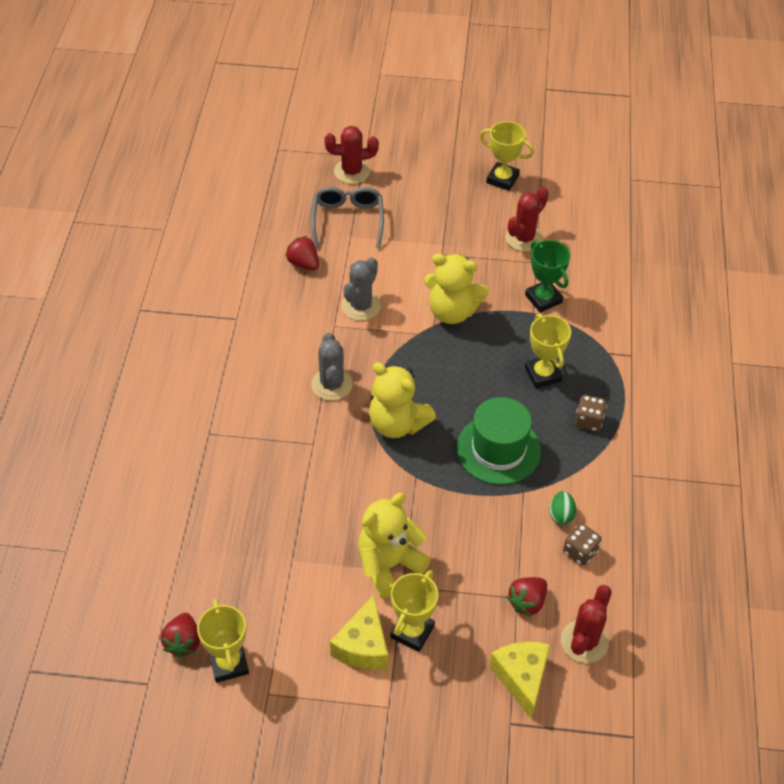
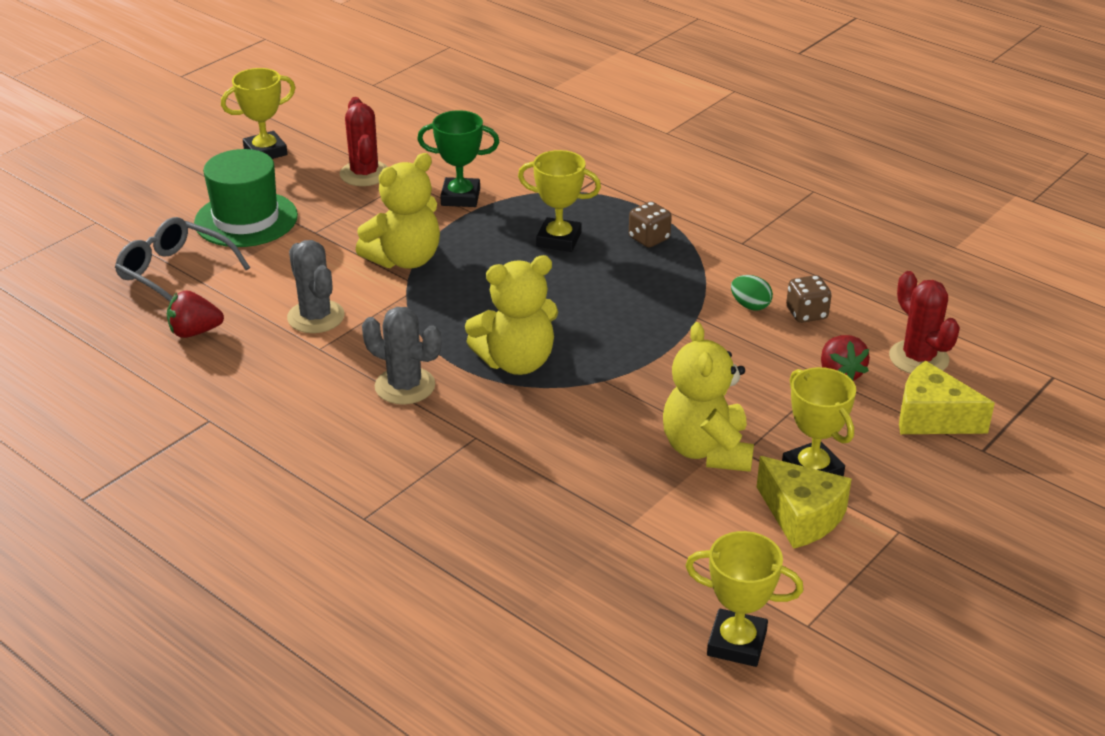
camera: 55 degrees left, 15 degrees down
(183, 642) = (670, 674): red strawberry -> none
(352, 172) = (105, 240): red cactus -> none
(498, 449) = (626, 309): green hat -> green hat (246, 219)

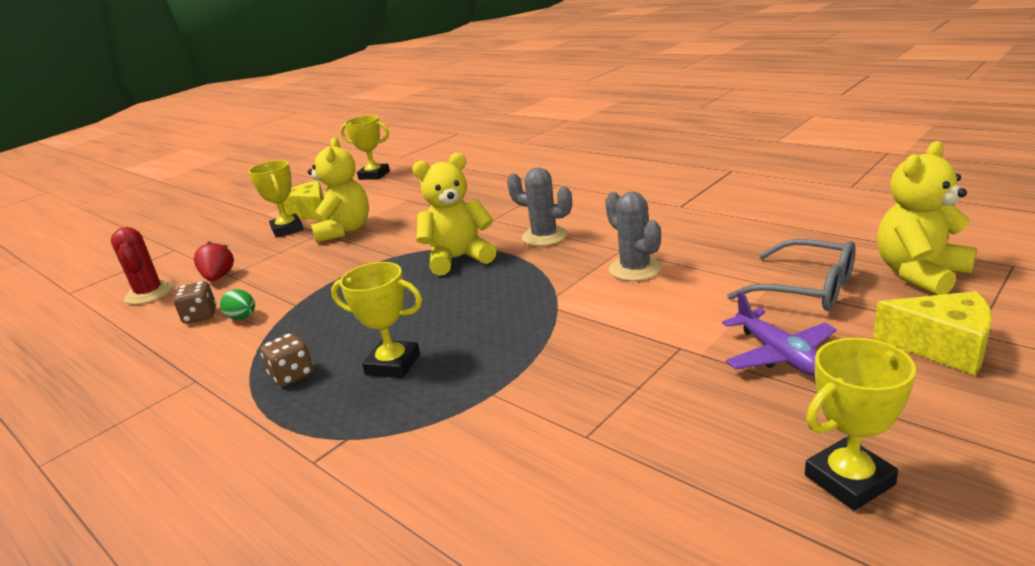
camera: 175 degrees left, 10 degrees down
(195, 332) = (738, 248): red strawberry -> none
(246, 219) = (779, 355): green hat -> purple plane
(364, 174) = (653, 444): red cactus -> none
(405, 259) = (564, 326): yellow teddy bear -> yellow teddy bear (919, 274)
(460, 197) = (505, 413): green trophy -> none
(932, 418) = (185, 261): yellow cheese -> yellow cheese (942, 347)

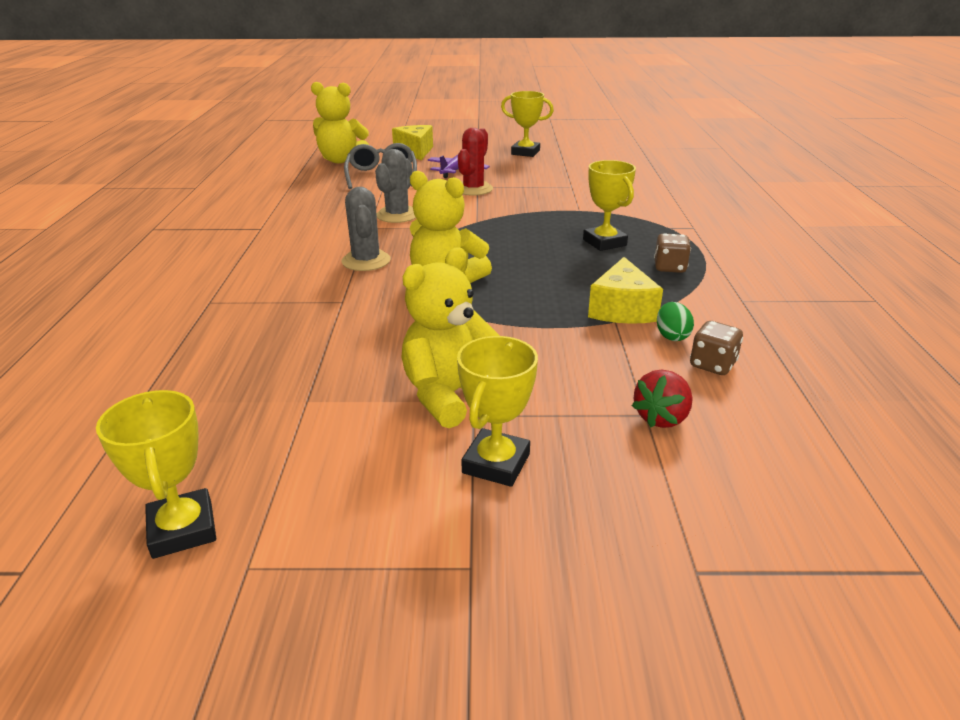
camera: 135 degrees left, 5 degrees up
(149, 293) = (767, 453): red cactus -> red cactus (473, 189)
(310, 212) = (418, 487): yellow cheese -> yellow cheese (622, 309)

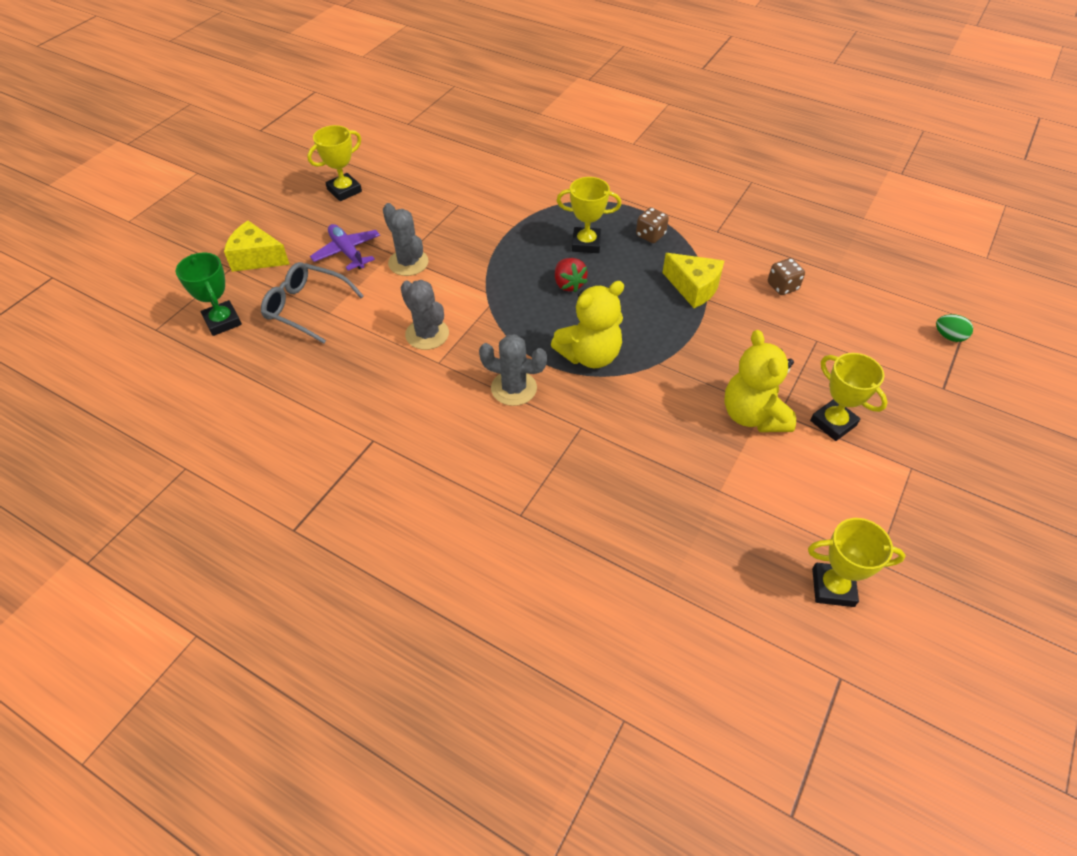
camera: 60 degrees left, 20 degrees up
(341, 160) = (222, 321): yellow teddy bear -> green trophy
(473, 189) = (408, 263): red cactus -> grey cactus
(661, 418) = (823, 335): red strawberry -> red strawberry (568, 284)
(672, 336) = (741, 284): green egg -> green egg (949, 336)

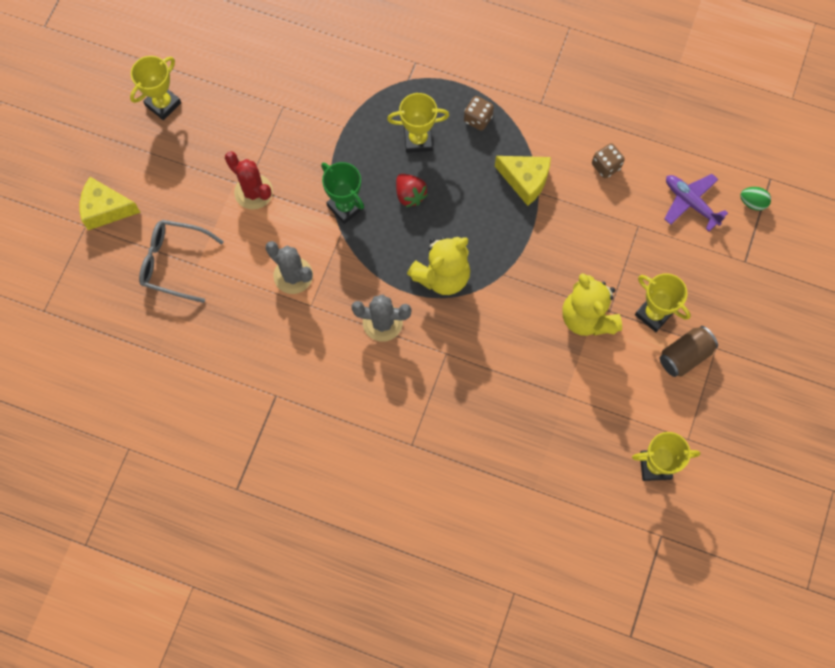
camera: 10 degrees left, 20 degrees up
(222, 321) = (102, 291): green trophy -> green trophy (345, 207)
(347, 252) = (191, 188): purple plane -> purple plane (690, 203)
(408, 263) = (253, 192): grey cactus -> red cactus
(872, 470) = (684, 356): none -> brown can

